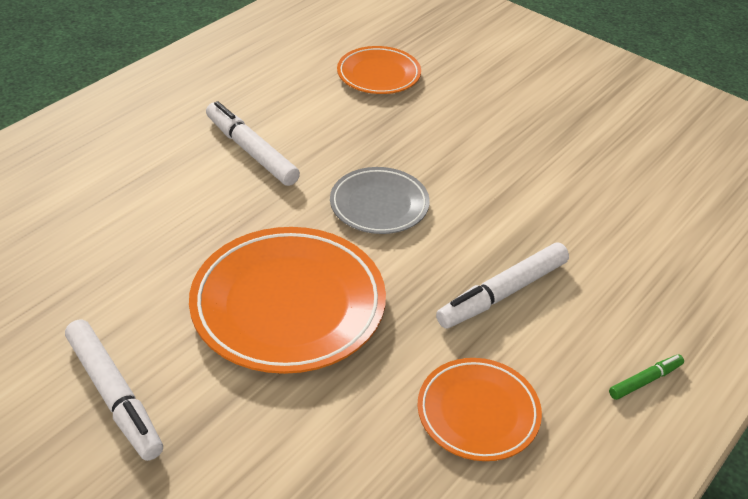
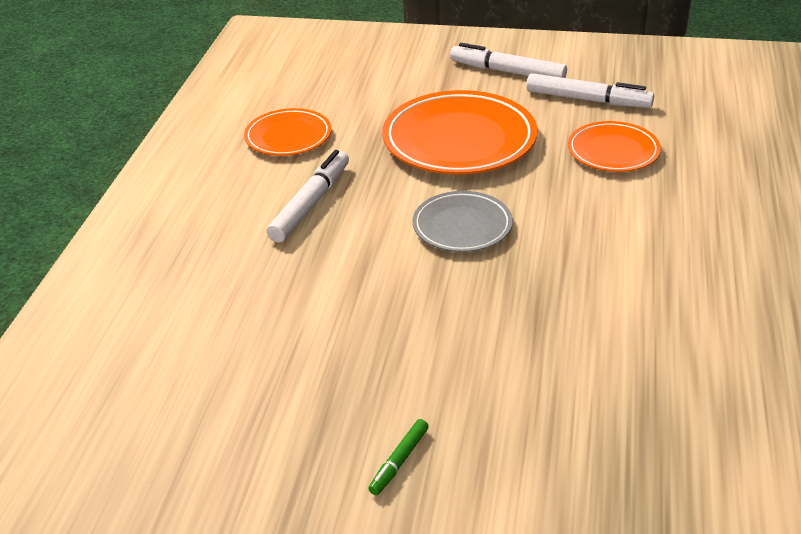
camera: 155 degrees right, 5 degrees down
(251, 151) = (621, 224): white marker -> white marker (588, 100)
(378, 75) = (608, 368): orange plate -> orange plate (613, 151)
(645, 380) = (179, 191): green marker -> green marker (399, 461)

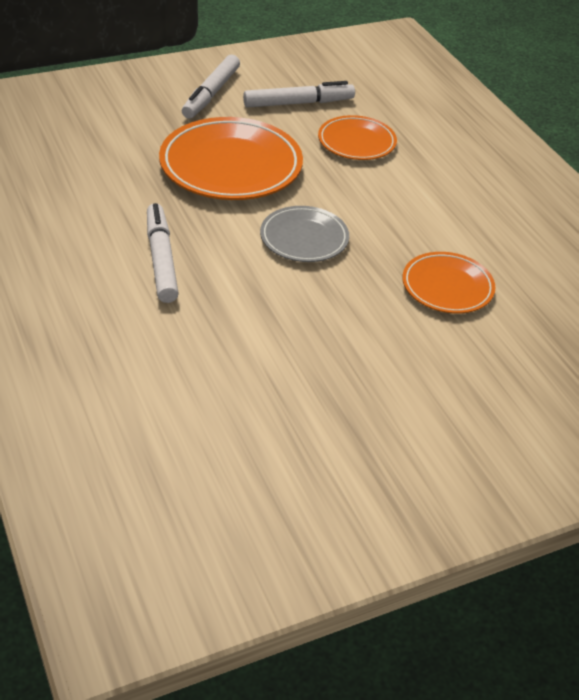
camera: 40 degrees left, 5 degrees up
(288, 137) = (76, 205): orange plate -> orange plate (447, 287)
(399, 461) = (433, 433): green marker -> none
(507, 72) = (211, 94): white marker -> white marker turned 60 degrees counterclockwise

